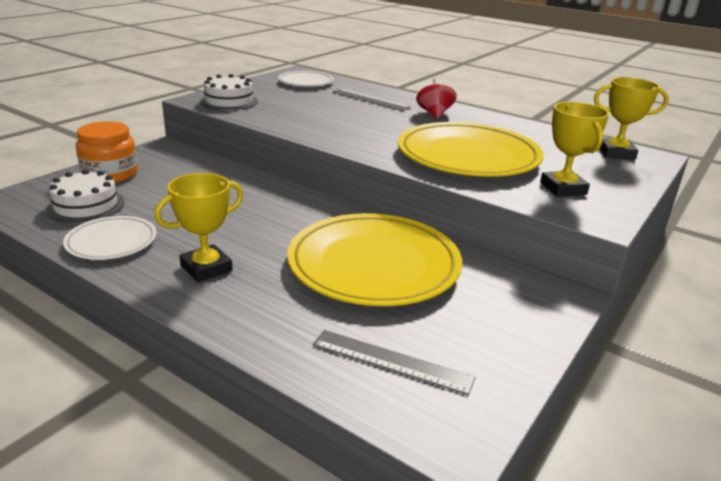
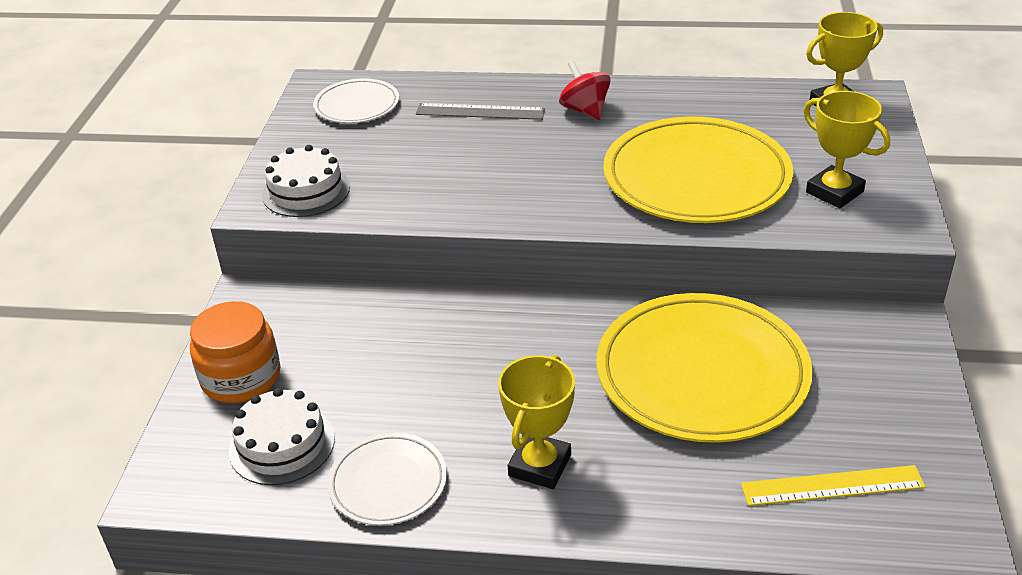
camera: 25 degrees left, 10 degrees up
(391, 361) = (832, 486): grey ruler -> yellow ruler

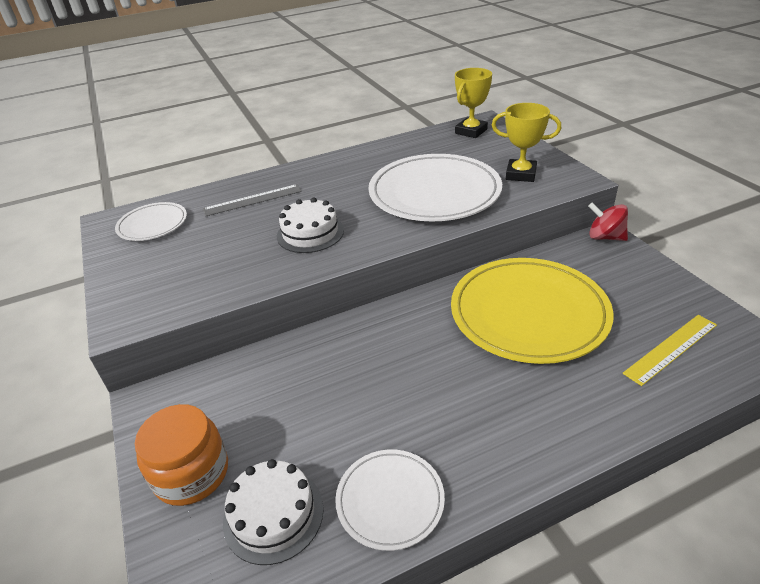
camera: 30 degrees left, 0 degrees up
(306, 191) = (158, 297): white cake -> white cake (310, 233)
(540, 465) = (488, 426): yellow trophy -> none
(585, 110) = (325, 178): red spinning top -> red spinning top (605, 237)
(696, 177) = (434, 193): yellow plate -> white plate

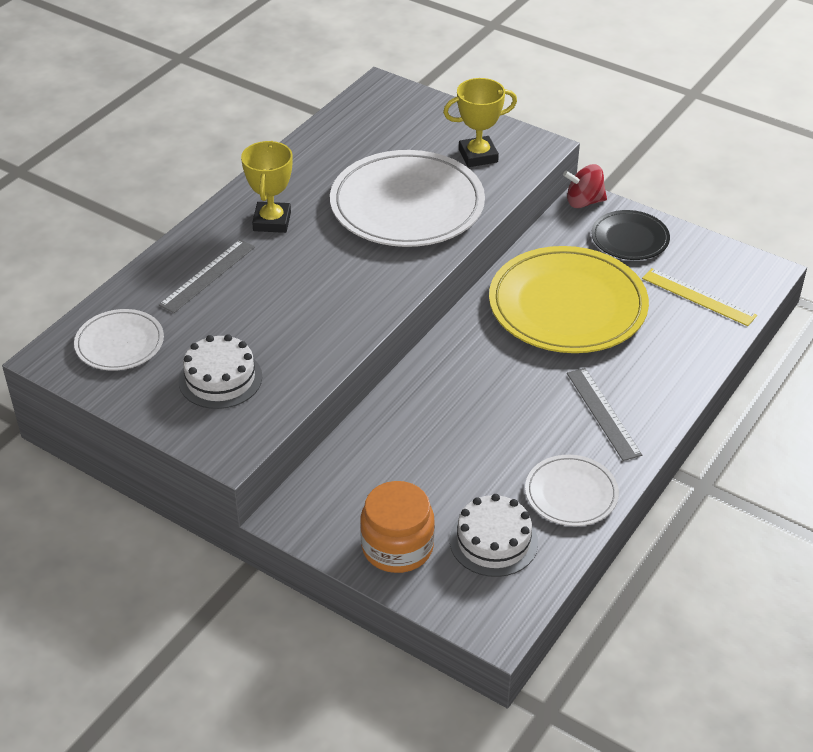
camera: 35 degrees left, 5 degrees up
(310, 233) = (319, 294): white cake -> white cake (220, 379)
(471, 131) = (377, 107): yellow trophy -> yellow trophy (272, 221)
(489, 427) = (603, 413): none -> grey ruler
(629, 276) = (630, 239): none -> black plate
(671, 349) = (698, 297): yellow ruler -> yellow ruler turned 75 degrees counterclockwise

